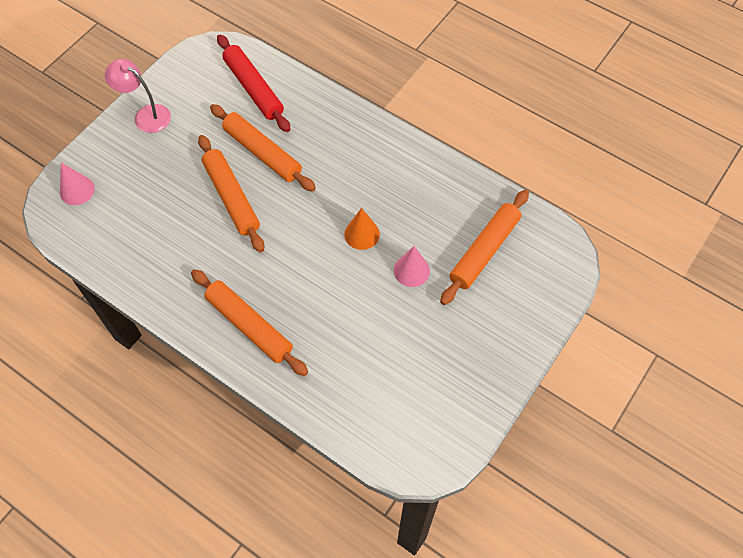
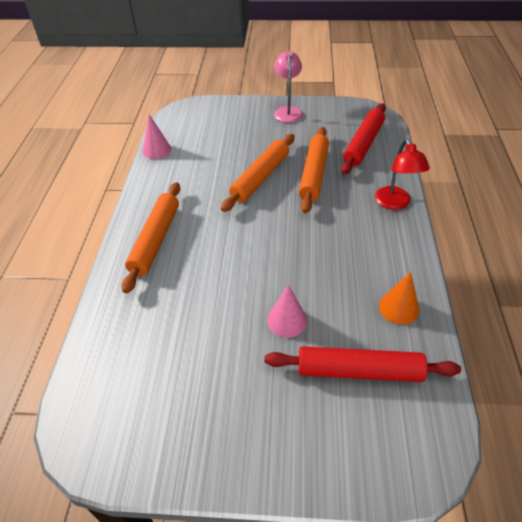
camera: 60 degrees right, 15 degrees down
(77, 190) = (204, 112): pink cone -> pink cone (156, 150)
(348, 119) = (395, 203): none -> red lamp
(362, 234) = (294, 266): orange cone -> orange cone (399, 308)
(484, 251) = (359, 371): orange rolling pin -> red rolling pin

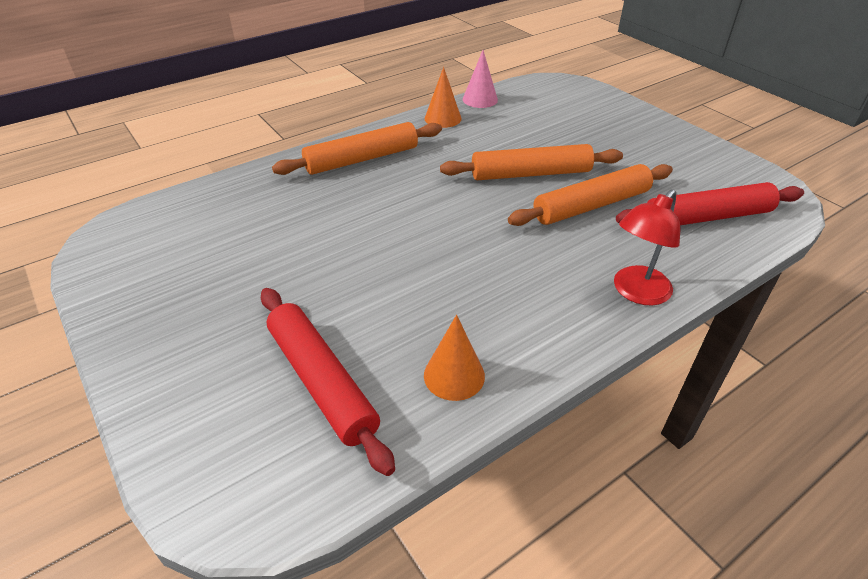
camera: 50 degrees right, 5 degrees down
(156, 177) = (443, 118): none -> orange cone
(287, 111) = (668, 138): pink lamp -> none
(287, 320) = (343, 291): pink cone -> none

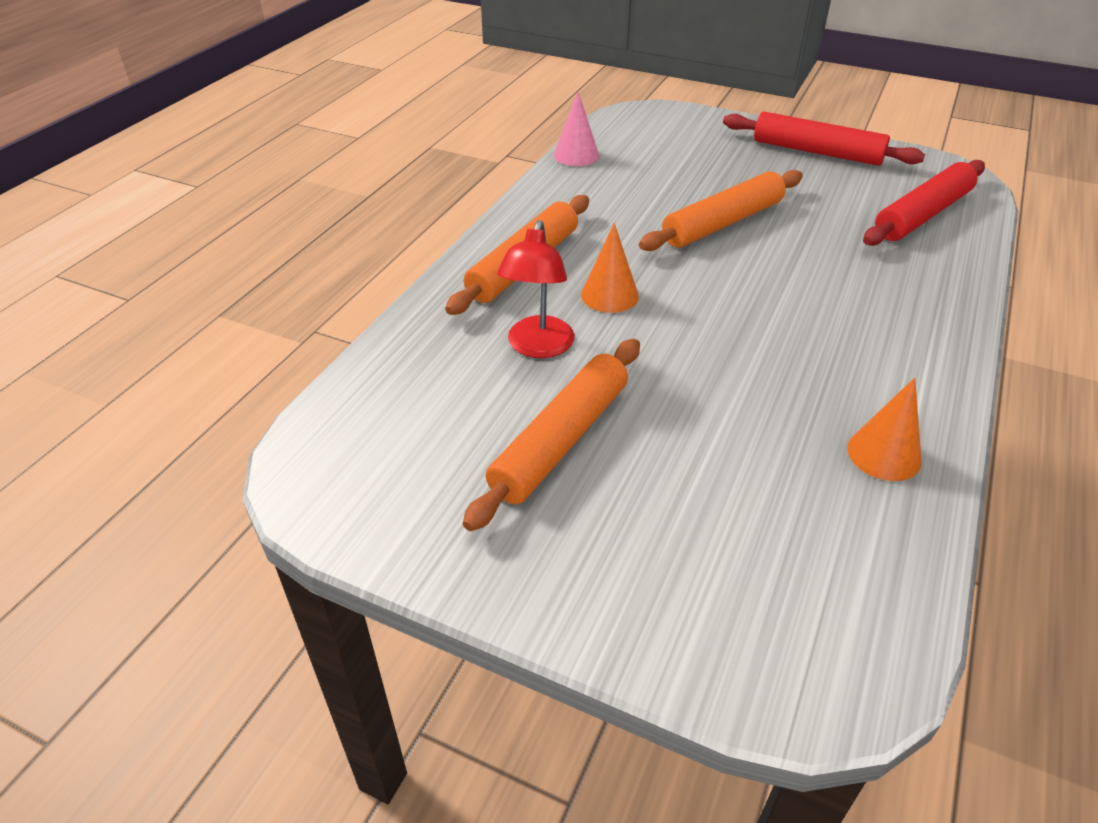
camera: 30 degrees left, 0 degrees up
(321, 381) = (772, 520): red rolling pin -> red rolling pin (816, 152)
(443, 118) = (560, 189): orange cone -> orange cone (609, 295)
(591, 205) = (815, 237): orange rolling pin -> orange rolling pin (560, 440)
(636, 292) = (943, 308): red lamp -> red lamp (538, 347)

